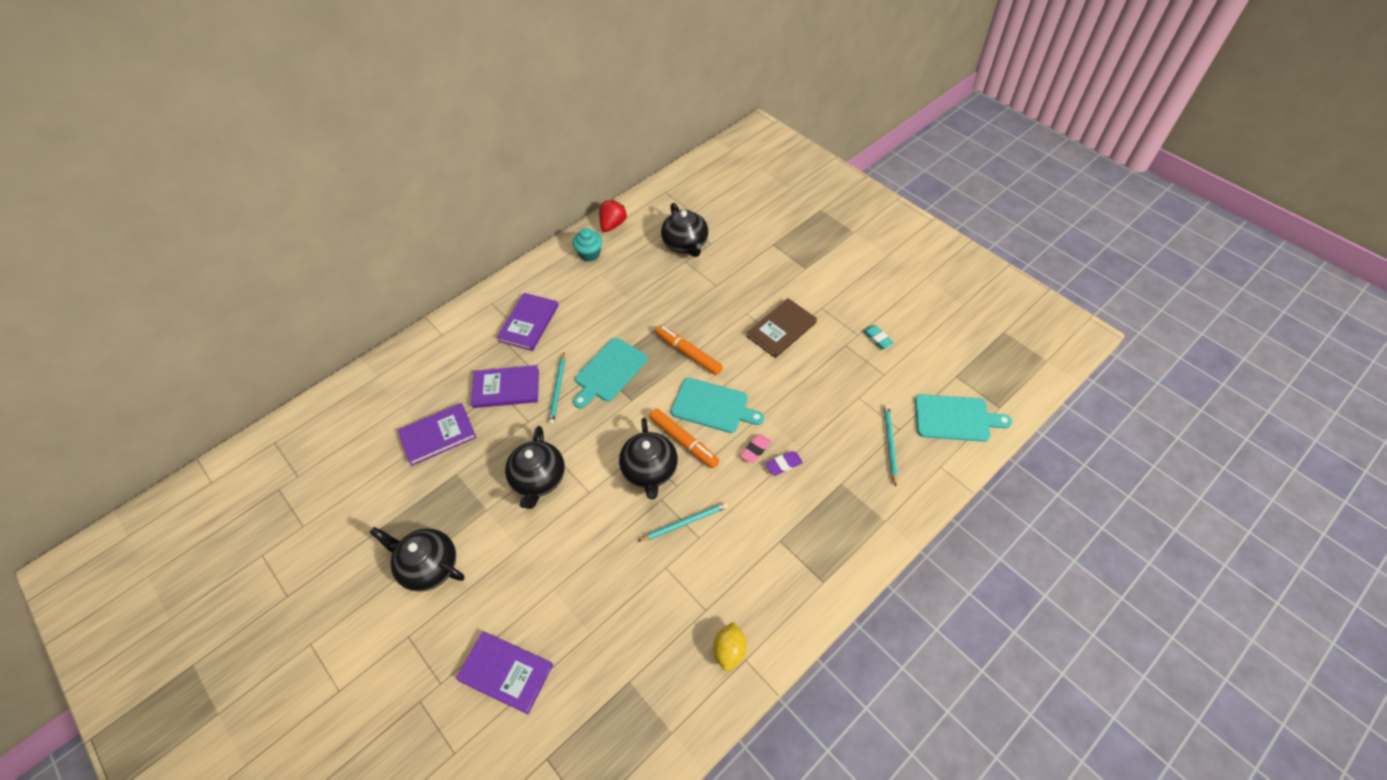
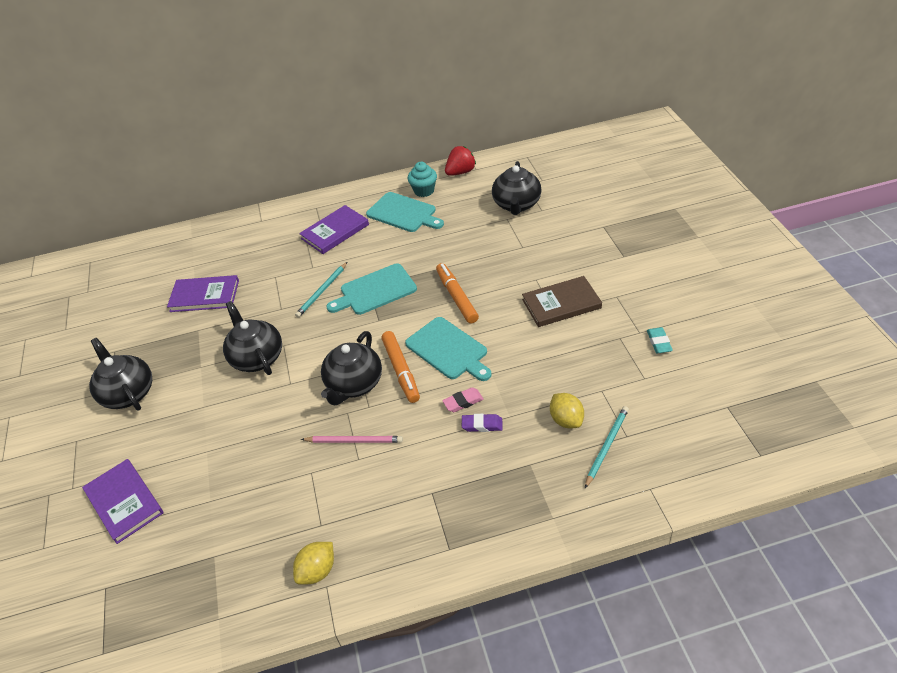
camera: 30 degrees right, 10 degrees down
(506, 388) = (281, 277): purple book -> none
(538, 479) = (257, 357): black teapot -> black teapot turned 120 degrees clockwise
(685, 522) = (354, 441): turquoise pencil -> pink pencil
(847, 433) = (566, 420): none -> yellow lemon
(955, 418) = (698, 447): turquoise cutting board -> turquoise cutting board (403, 213)

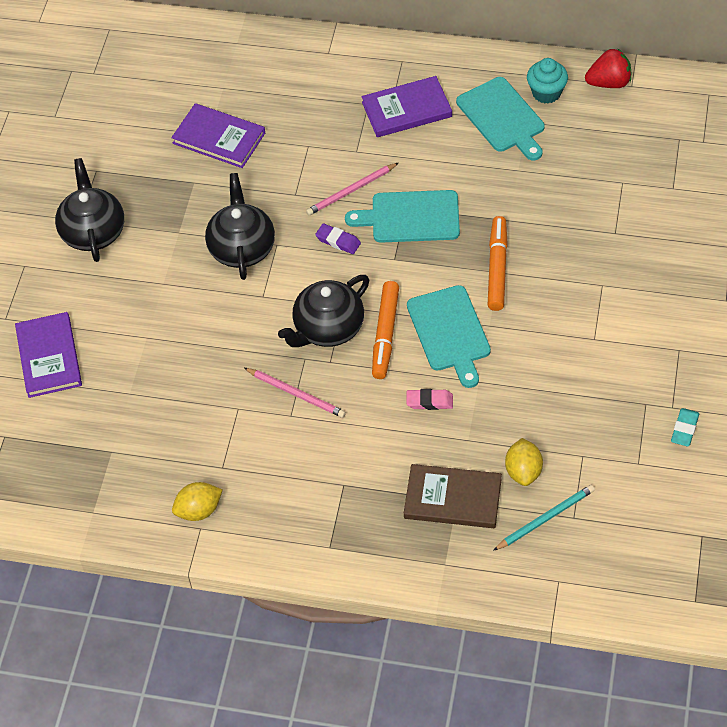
camera: 25 degrees right, 10 degrees up
(322, 291) = (351, 191): turquoise pencil -> pink pencil
(482, 425) = (434, 436): purple eraser -> purple eraser (338, 241)
(516, 205) = (647, 166): black teapot -> none
(561, 304) = (609, 331): brown book -> brown book (452, 498)

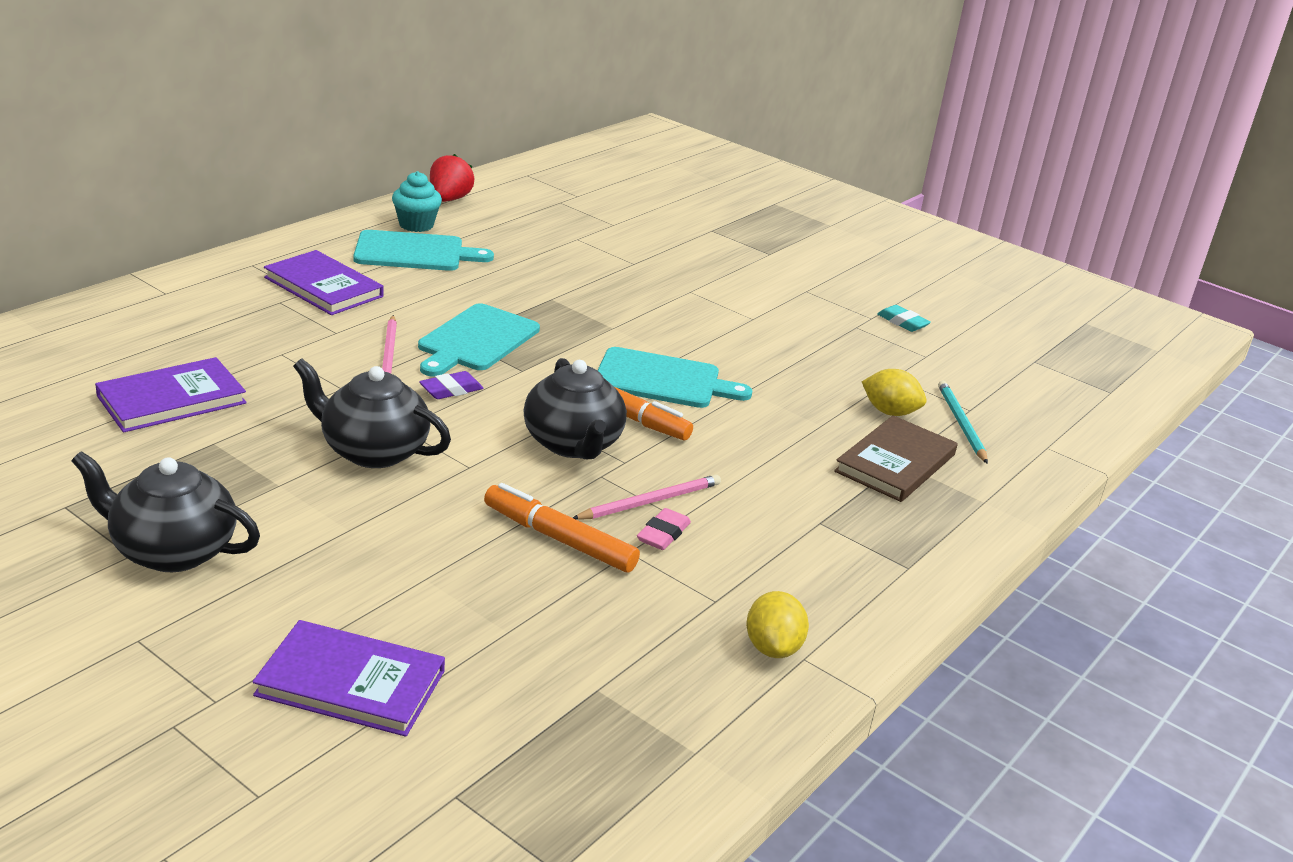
camera: 70 degrees left, 25 degrees down
(407, 109) = (323, 287): purple book -> purple book turned 60 degrees counterclockwise
(429, 401) = (747, 426): pink eraser -> pink eraser (663, 534)
(497, 268) = (607, 326): orange marker -> orange marker (559, 539)

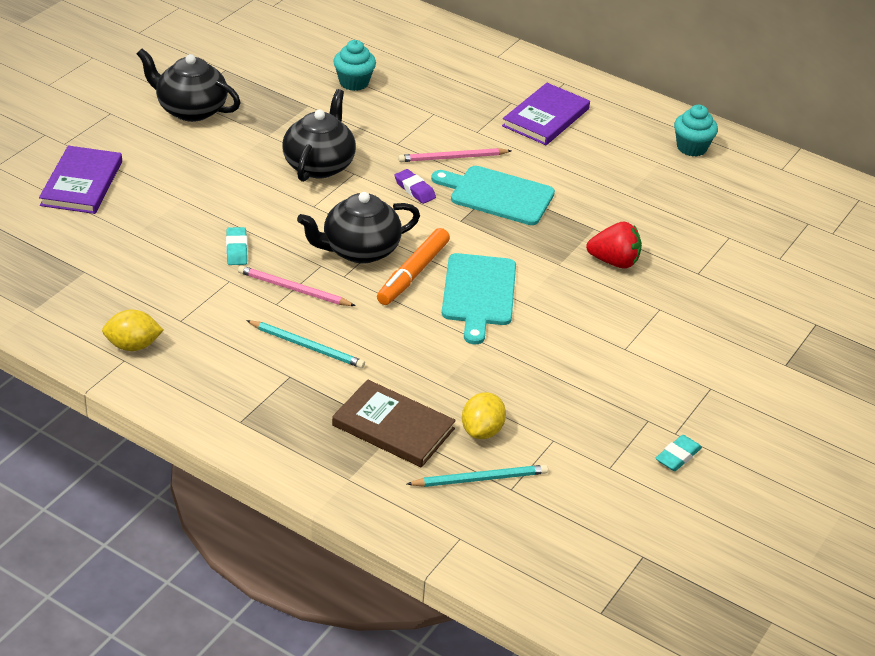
camera: 85 degrees right, 10 degrees up
(172, 399) = (354, 82): purple book -> turquoise cupcake
(172, 551) = (190, 110): black teapot -> black teapot turned 75 degrees counterclockwise
(414, 252) = (636, 152): turquoise cutting board -> none
(449, 199) = (760, 159): red strawberry -> red strawberry (614, 262)
(559, 539) = (236, 249): orange marker -> turquoise eraser
(650, 501) = (293, 289): pink pencil -> pink pencil turned 150 degrees clockwise
(663, 534) = (253, 296): pink eraser -> none
(763, 503) = (307, 346): none -> turquoise pencil

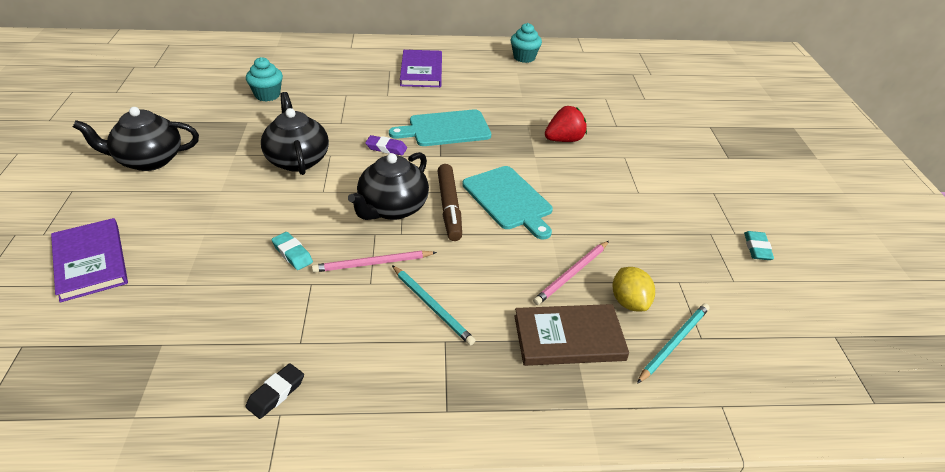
camera: 35 degrees left, 0 degrees up
(133, 346) = (276, 393): yellow lemon -> black eraser
(307, 346) = (432, 306): turquoise pencil -> turquoise pencil turned 60 degrees clockwise
(413, 273) = (449, 207): orange marker -> brown marker
(452, 158) = (389, 117): pink pencil -> pink pencil (571, 274)

